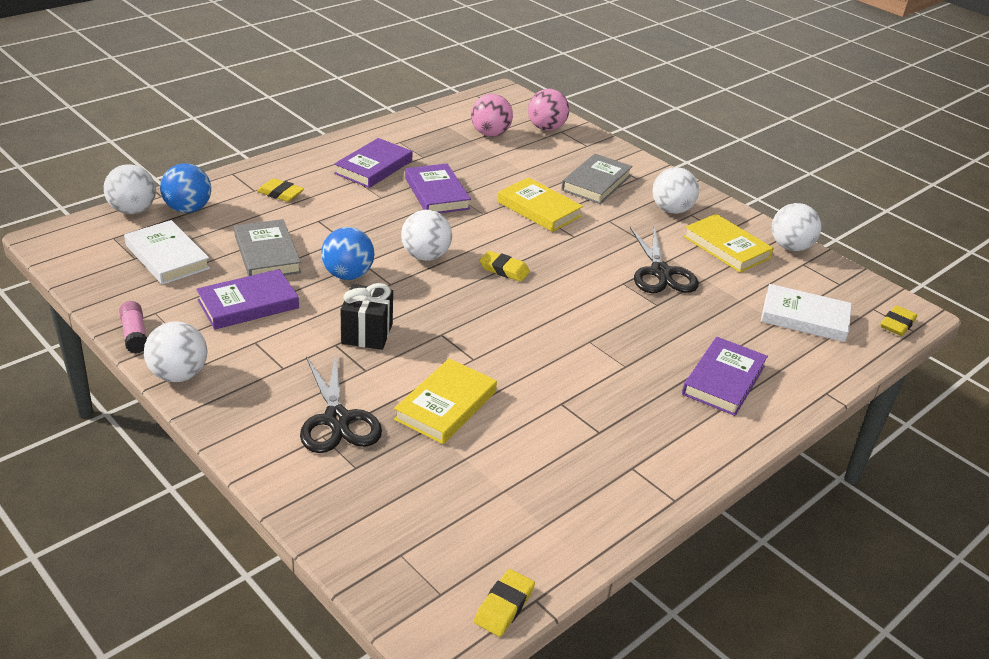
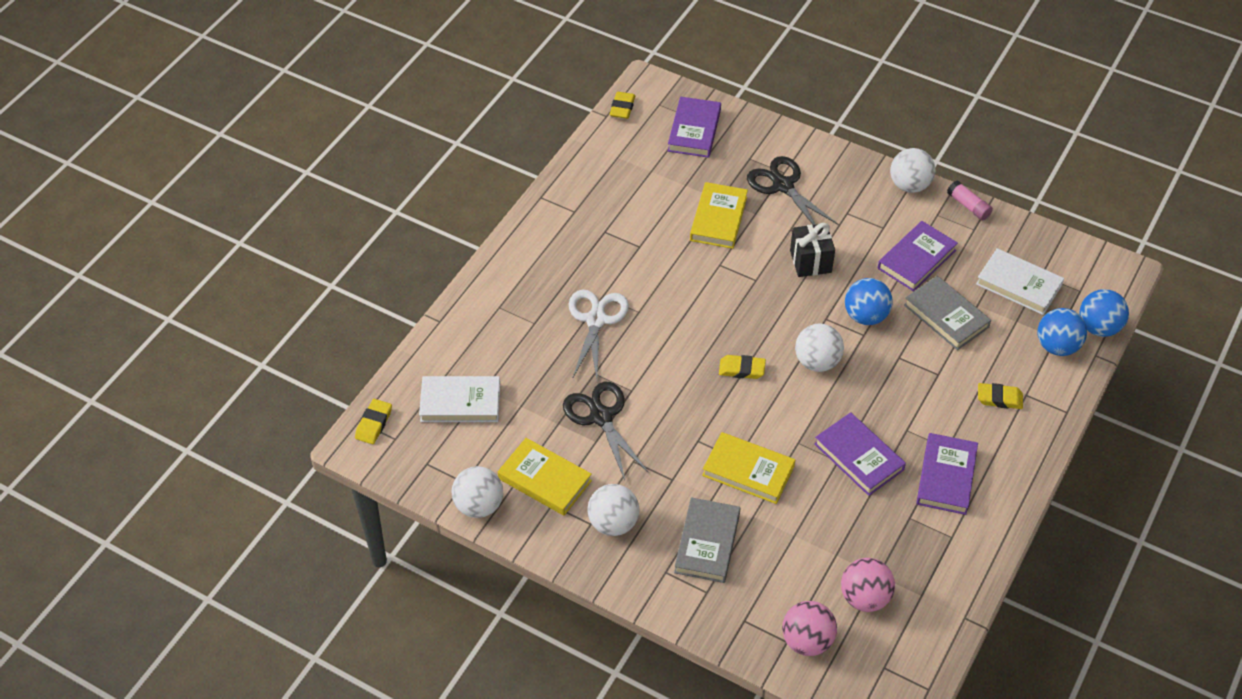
camera: 165 degrees right, 15 degrees up
(133, 210) = (1098, 327): white ball -> blue ball
(641, 346) = (596, 320): none -> white scissors
(723, 380) = (523, 307): purple book -> purple book (694, 130)

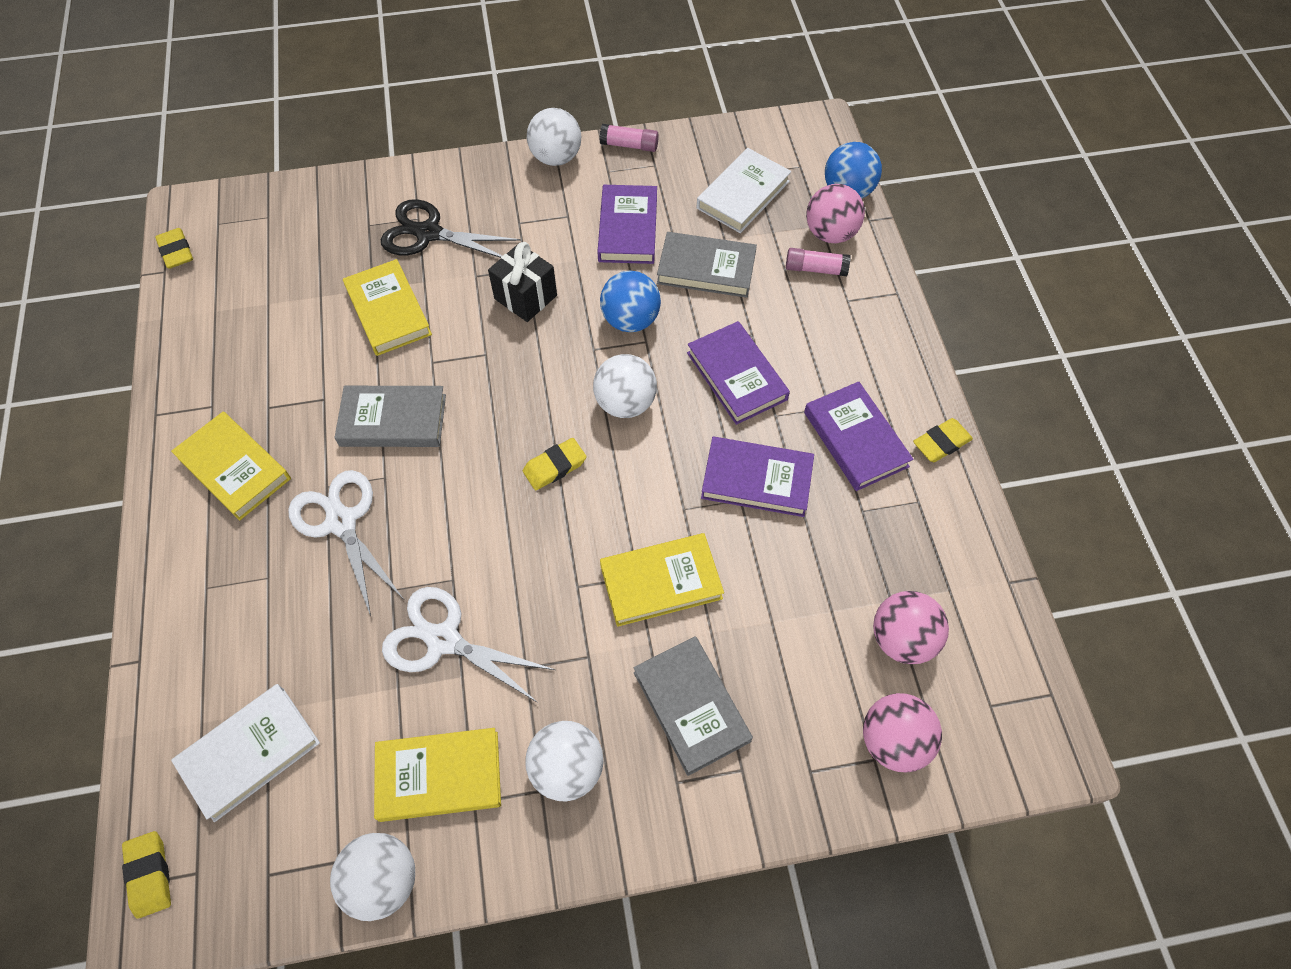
camera: 40 degrees left, 10 degrees up
(561, 254) = (234, 468): none -> yellow book
(601, 417) = (443, 640): black scissors -> white scissors
(669, 283) = (393, 420): none -> grey book
(694, 130) = (282, 230): purple book -> purple book (736, 376)
(999, 398) = (828, 321): yellow eraser -> yellow eraser (941, 443)
(1018, 285) = (743, 195): white book -> white book turned 45 degrees counterclockwise
(1023, 362) = (815, 269): none -> pink glue stick
(1057, 346) = (830, 233): blue ball -> pink ball

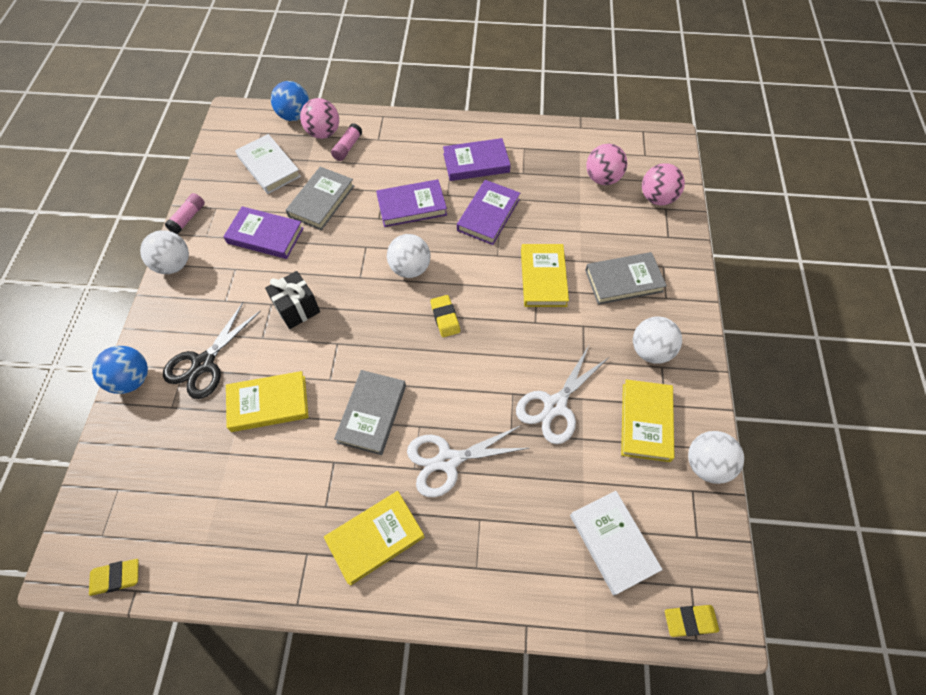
camera: 75 degrees left, 0 degrees up
(630, 320) = (345, 251): blue ball -> blue ball (132, 379)
(941, 443) = (491, 128): yellow eraser -> none

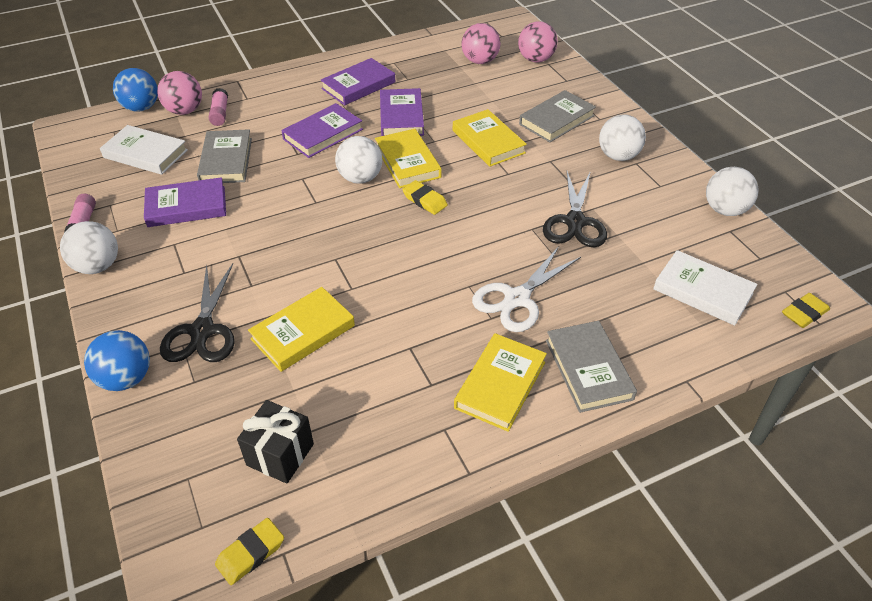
camera: 30 degrees left, 15 degrees down
(297, 309) = (270, 249): black gift -> black gift (280, 454)
(372, 413) = (416, 296): grey book -> grey book (588, 369)
(555, 406) = (575, 222): white scissors -> black scissors
(645, 422) = (656, 202): yellow book -> yellow book (407, 162)

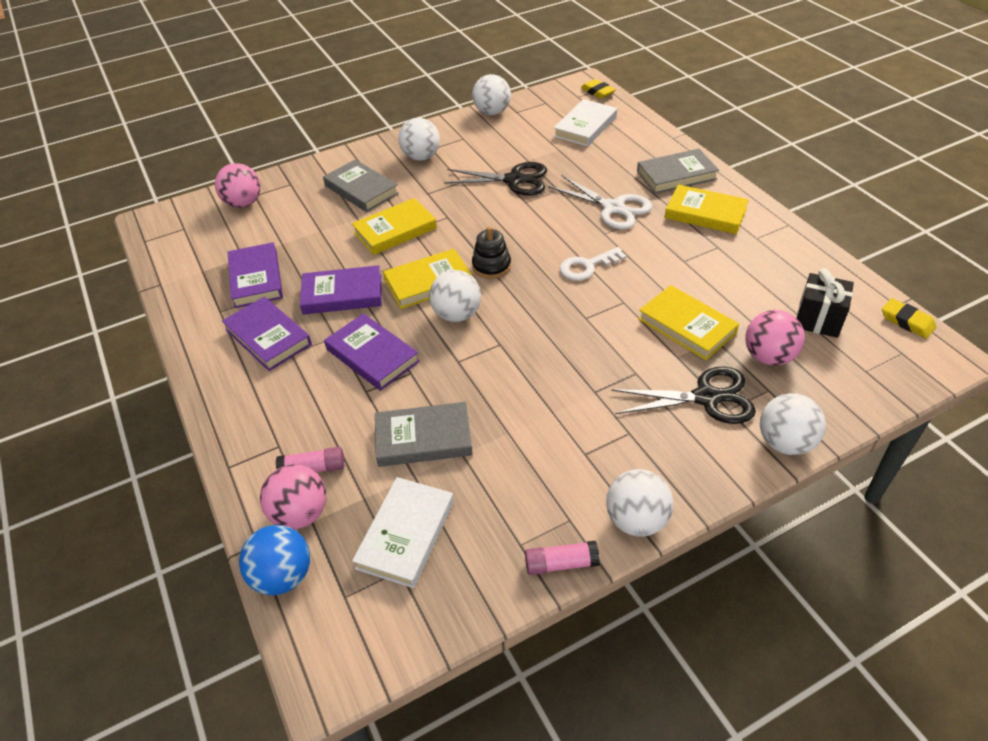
camera: 90 degrees left, 0 degrees up
(126, 378) = (785, 442): blue ball -> white ball
(186, 206) = (517, 458): purple book -> purple book (256, 279)
(412, 267) = (587, 266): none -> white key
(424, 200) = (491, 266): yellow eraser -> black stacking toy
(480, 61) = (236, 242): pink ball -> pink ball (768, 357)

